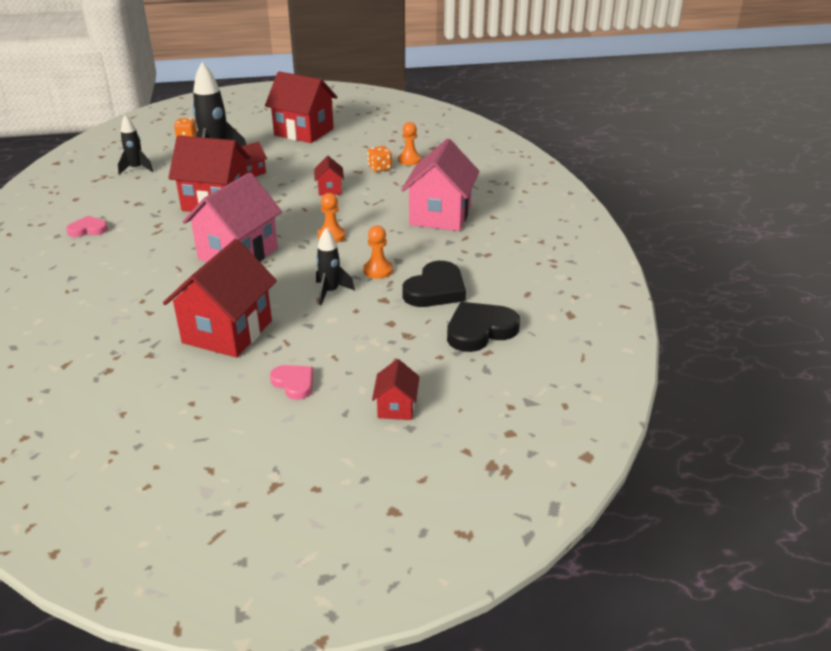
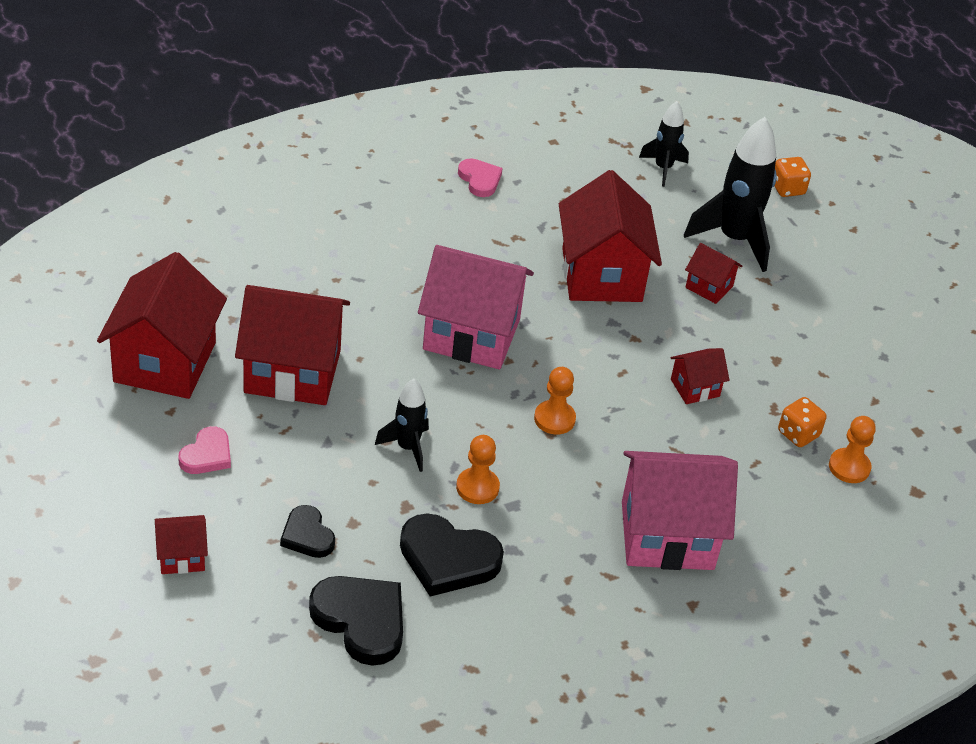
camera: 70 degrees right, 10 degrees up
(304, 132) = (887, 313): red house -> red house (165, 362)
(395, 344) = (307, 535): none -> black heart

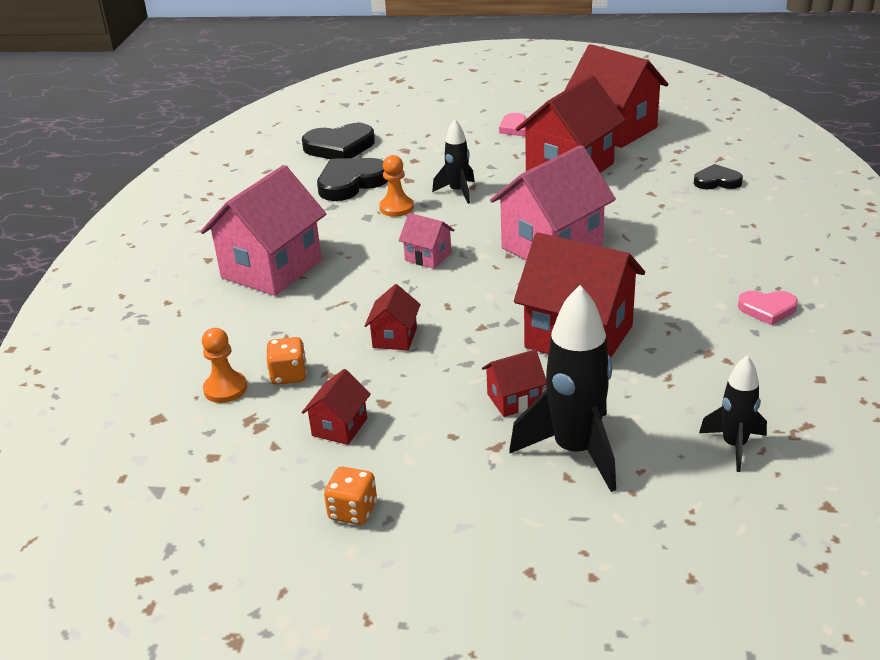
camera: 130 degrees right, 10 degrees down
(181, 556) = (444, 109): red house -> red house (339, 427)
(307, 535) = (419, 145): black heart -> black heart (717, 181)
(554, 419) = (428, 257): orange pawn -> pink house
(787, 188) = (643, 544): orange dice -> orange dice (353, 511)

